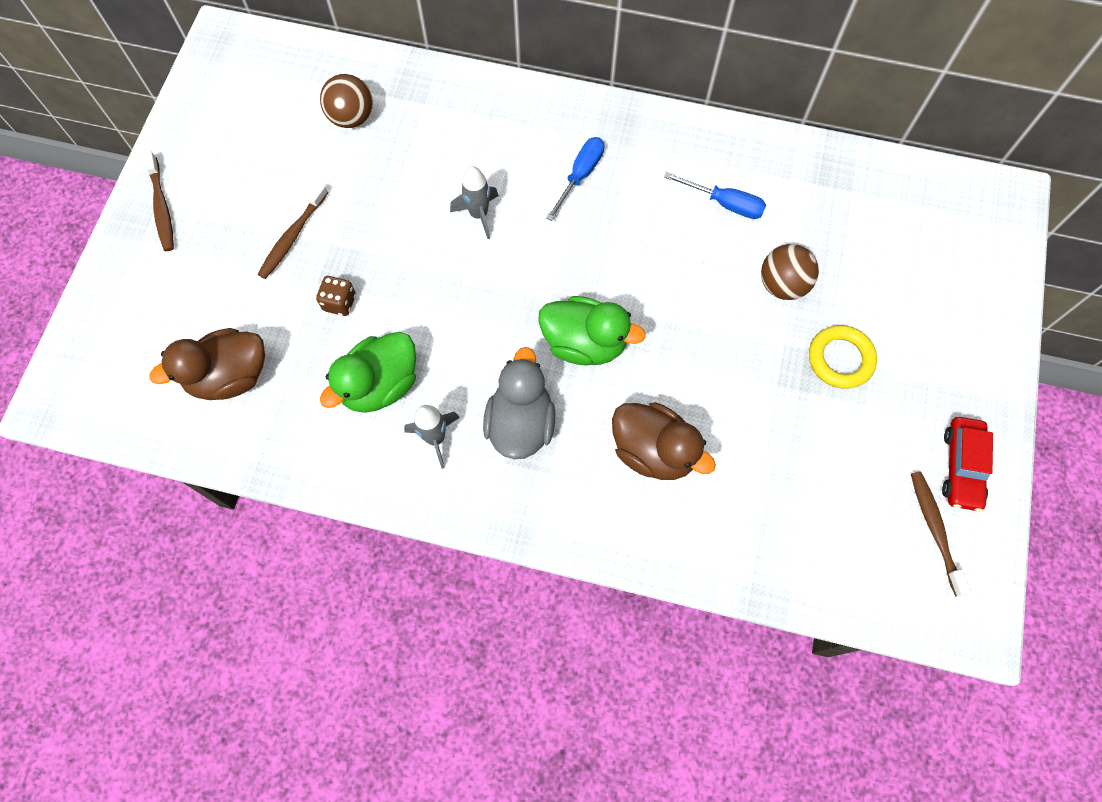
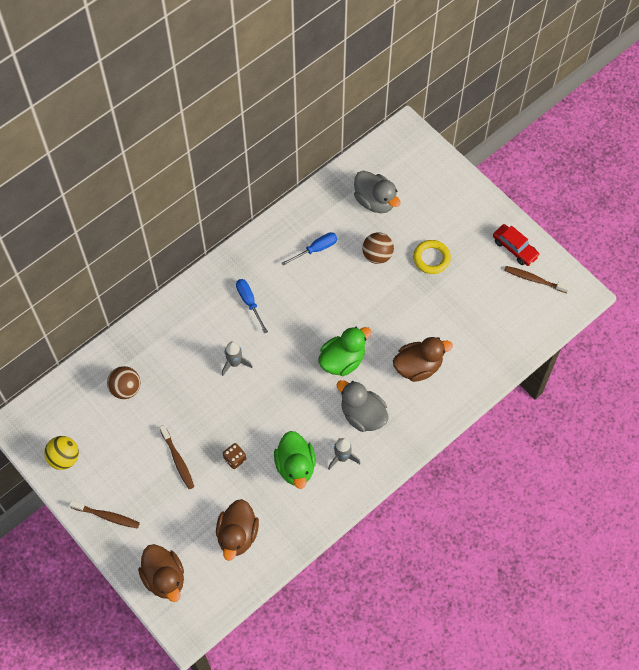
camera: 55 degrees left, 5 degrees down
(115, 327) = (164, 578): none -> brown duck
(211, 113) = (64, 458): none -> yellow ball
(863, 229) = (375, 201): none -> grey duck

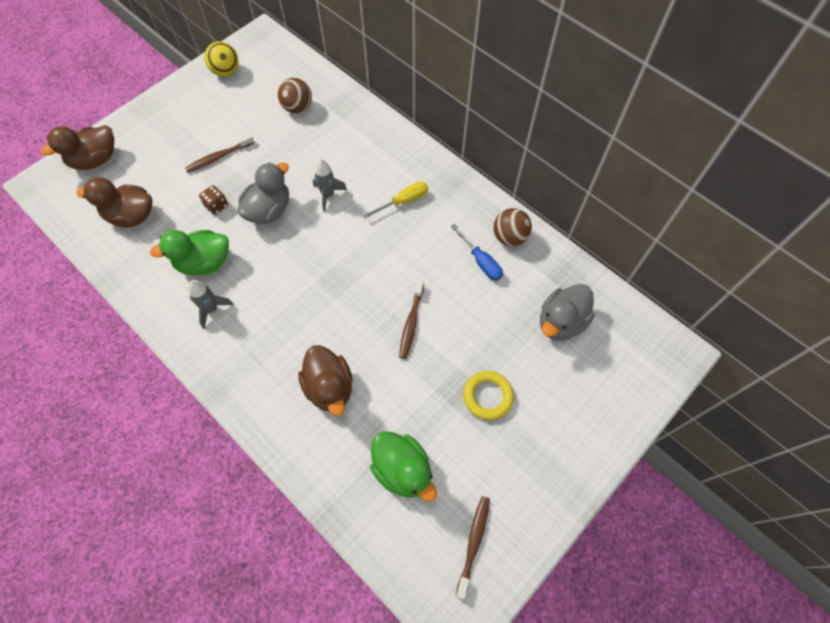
camera: 85 degrees right, 0 degrees up
(107, 516) = (164, 109): brown toothbrush -> brown toothbrush (411, 322)
(249, 302) = (403, 201): blue screwdriver -> yellow screwdriver
(342, 360) = (335, 300): green duck -> green duck (402, 470)
(362, 415) = (264, 327): grey duck -> grey duck (269, 210)
(377, 255) = (482, 329): brown ball -> brown ball (509, 237)
(515, 248) = (521, 512): red car -> none

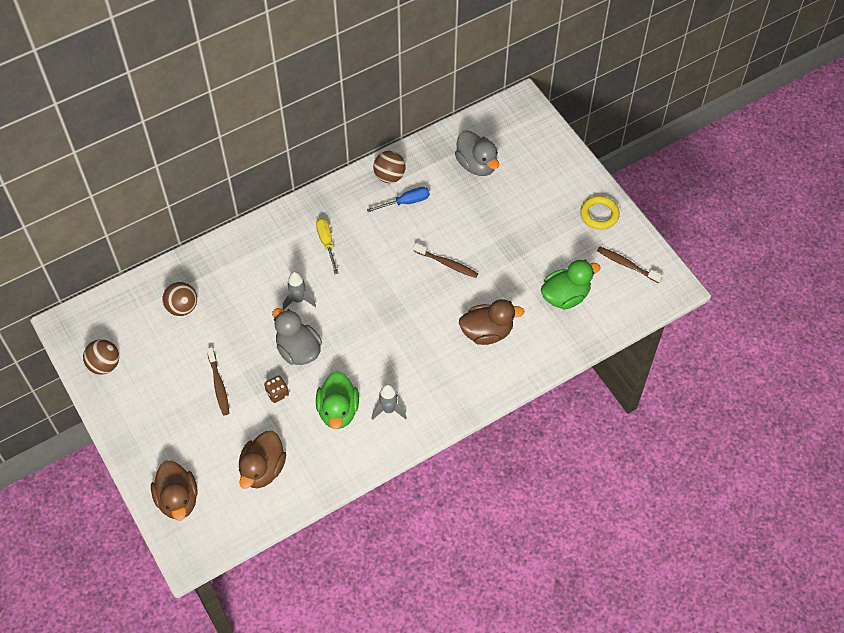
camera: 75 degrees left, 5 degrees down
(226, 71) = (104, 365): yellow ball -> brown ball
(487, 396) = (523, 228): yellow ring -> yellow ring (599, 214)

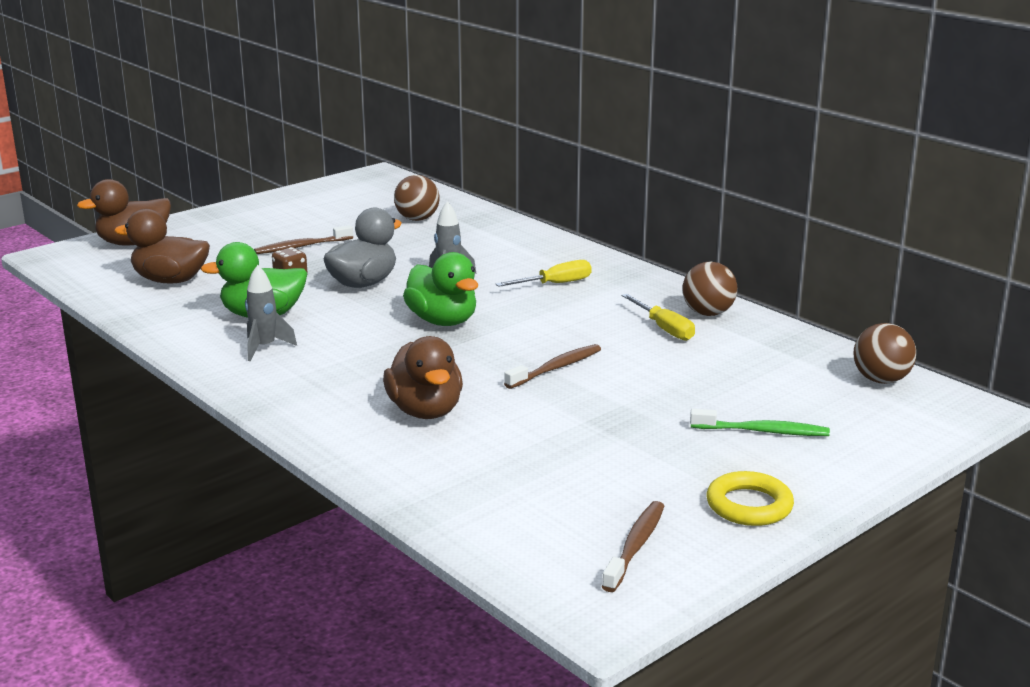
camera: 80 degrees right, 35 degrees down
(104, 365) = (325, 194): brown ball -> brown ball (881, 380)
(406, 202) = (664, 328): blue screwdriver -> yellow screwdriver
(447, 264) = (556, 368): brown toothbrush -> brown toothbrush turned 150 degrees counterclockwise
(477, 165) = (783, 377): grey duck -> none
(533, 190) = (762, 431): none -> green toothbrush
(565, 296) = (528, 480): green duck -> green duck (443, 321)

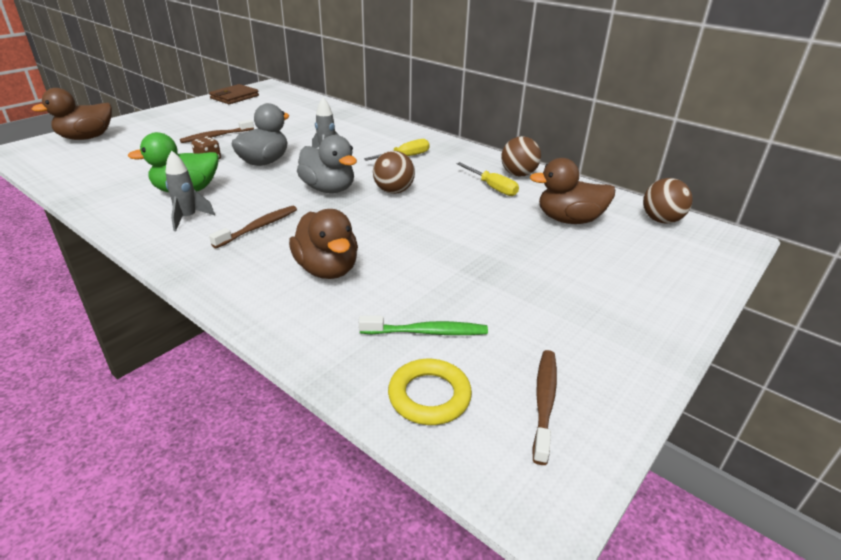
camera: 10 degrees left, 10 degrees up
(170, 280) = (113, 165): brown duck -> brown duck (569, 220)
(329, 190) = (234, 97): none -> brown wallet
(417, 219) = (298, 115): brown ball -> brown ball (393, 191)
(443, 321) = (328, 189): green duck -> grey duck
(556, 368) = (423, 224): brown toothbrush -> brown toothbrush (258, 227)
(749, 505) = (621, 345): yellow ring -> yellow ring (429, 396)
(762, 431) = (599, 270): green toothbrush -> green toothbrush (426, 332)

